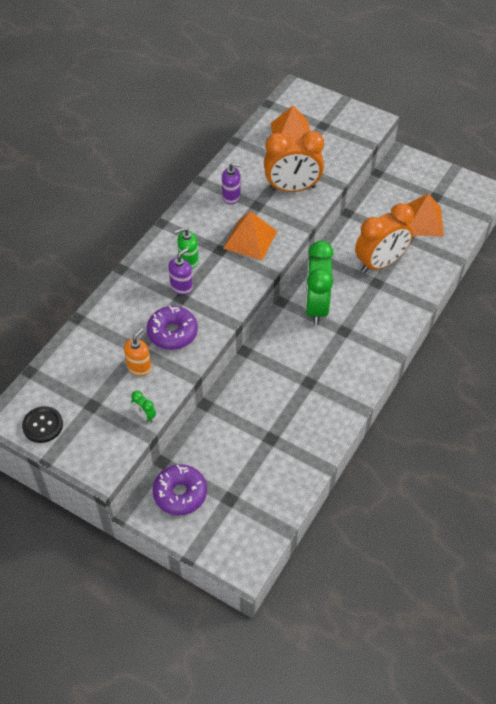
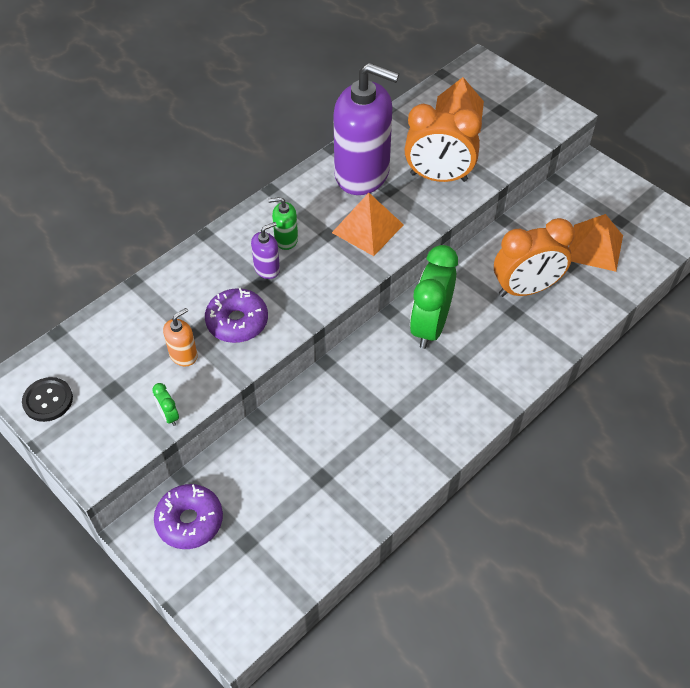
camera: 15 degrees right, 0 degrees up
(231, 197) = (362, 174): purple soap dispenser -> purple soap dispenser, size x2.40

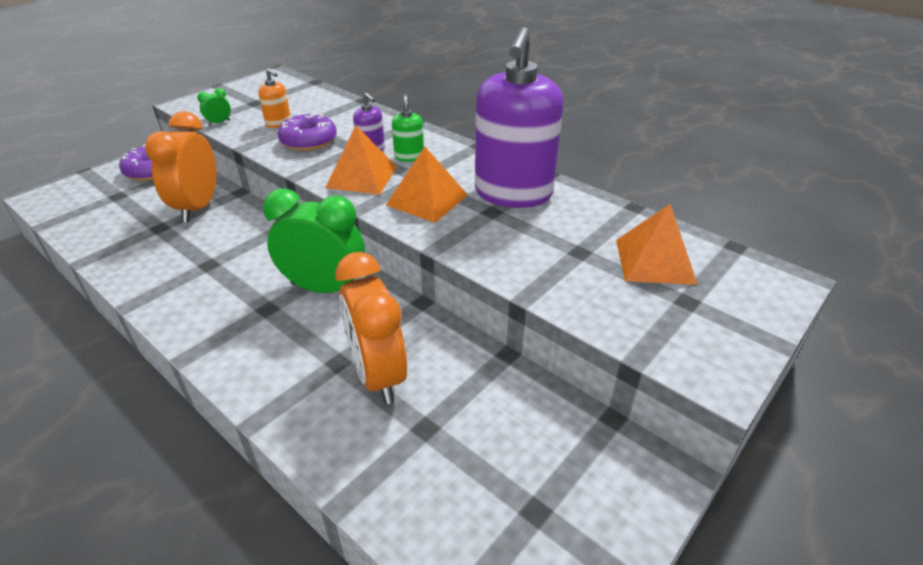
camera: 85 degrees right, 15 degrees down
(48, 400) = (253, 85): black button -> none
(438, 177) = (521, 246): orange clock -> orange clock (198, 208)
(594, 247) = (464, 465): orange pyramid -> orange pyramid (362, 177)

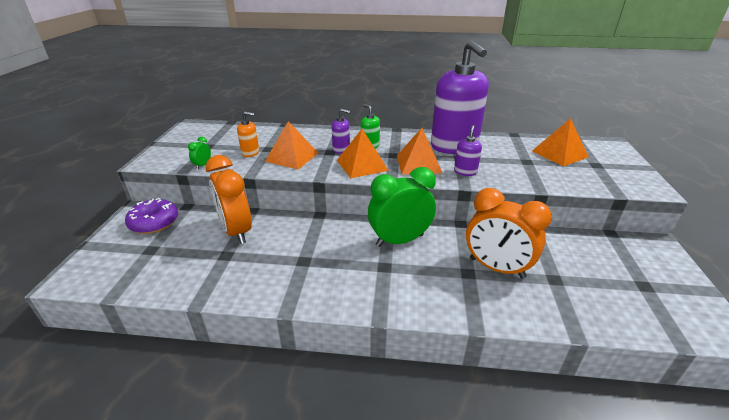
camera: 35 degrees left, 5 degrees down
(308, 141) = (292, 157): purple donut -> orange pyramid
(467, 232) = (465, 172): none -> purple soap dispenser

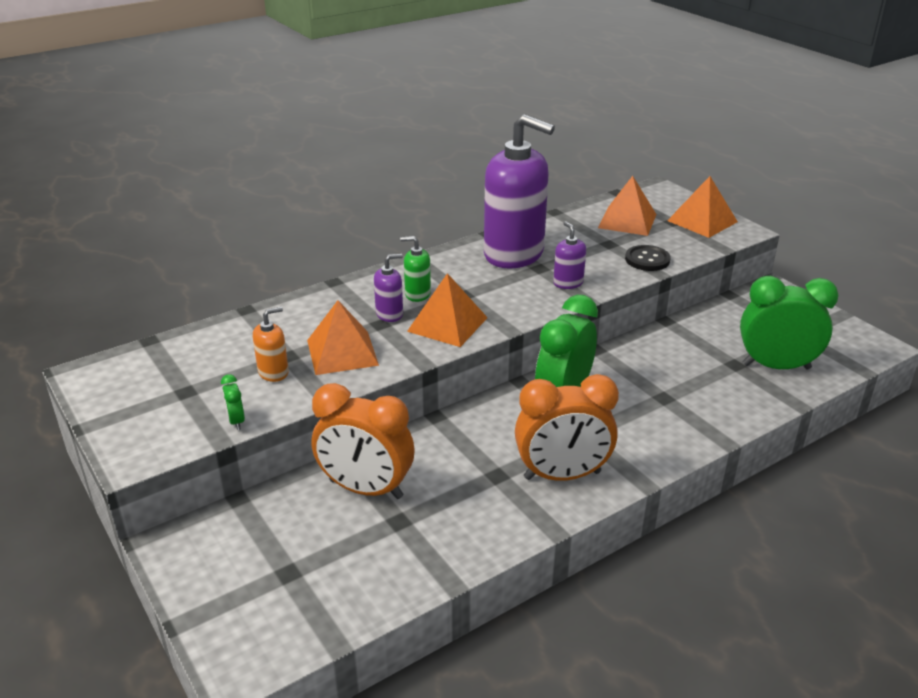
camera: 40 degrees left, 0 degrees up
(154, 223) = (229, 542): purple donut -> none
(418, 164) = (508, 294): orange pyramid -> orange pyramid (702, 221)
(496, 268) = (681, 379): orange clock -> orange clock (562, 475)
(542, 179) = (647, 259): none -> black button
(590, 297) = (776, 366): none -> green clock

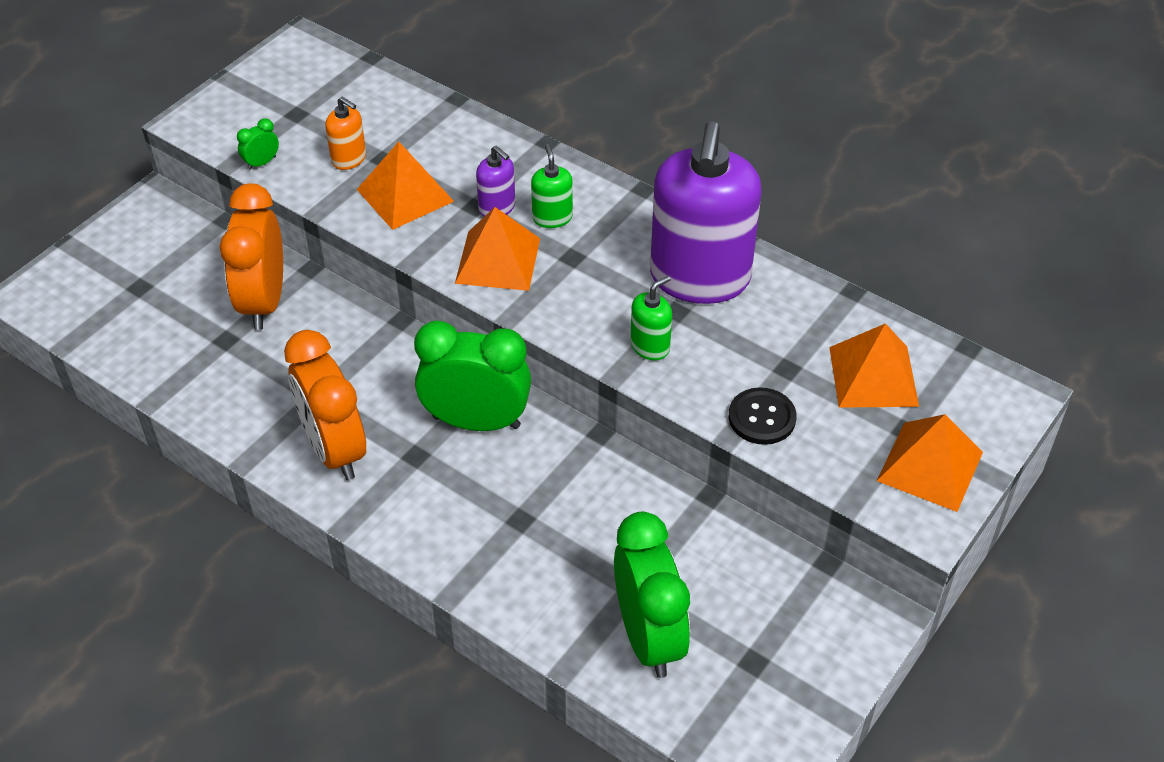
camera: 70 degrees right, 15 degrees up
(568, 283) = (650, 346): purple soap dispenser -> green soap dispenser

